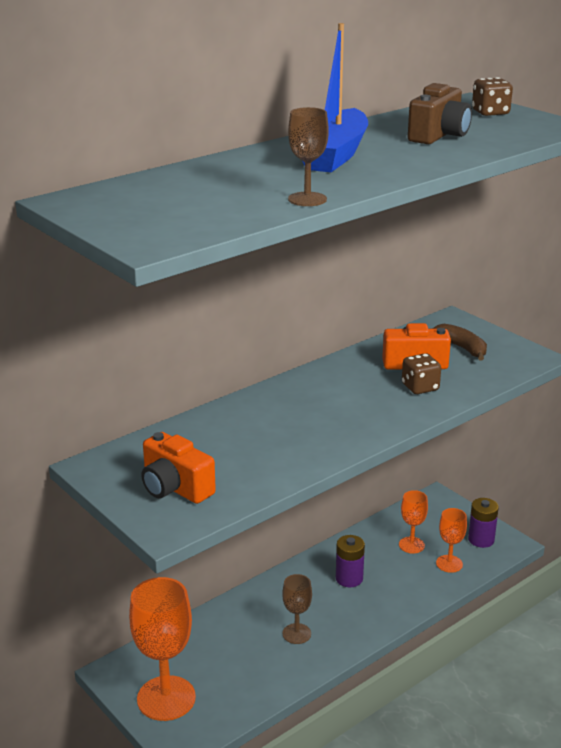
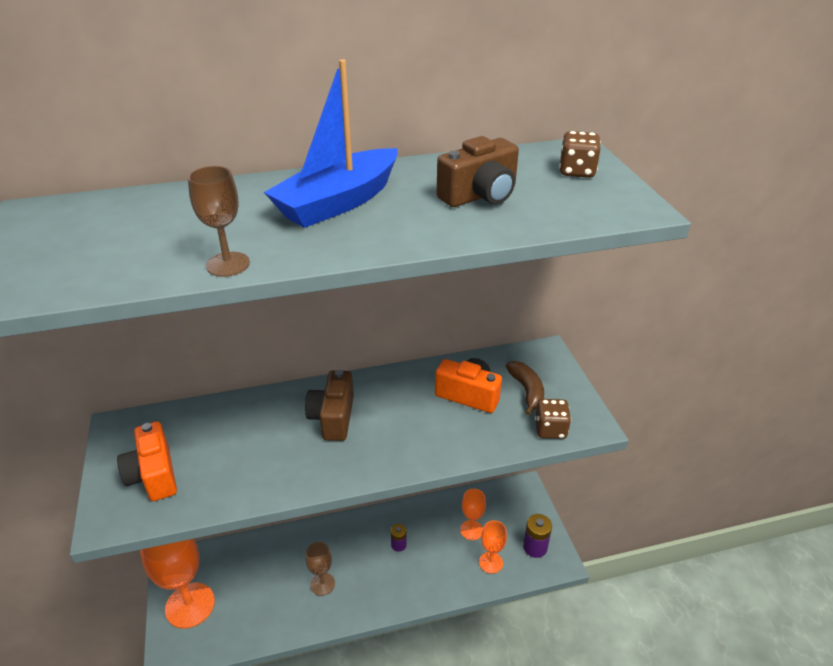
camera: 25 degrees right, 10 degrees up
(306, 406) = (333, 417): none -> brown camera
(349, 578) = (398, 545): purple battery -> purple battery, size x0.64
(420, 387) = (449, 428): brown dice -> brown dice (550, 429)

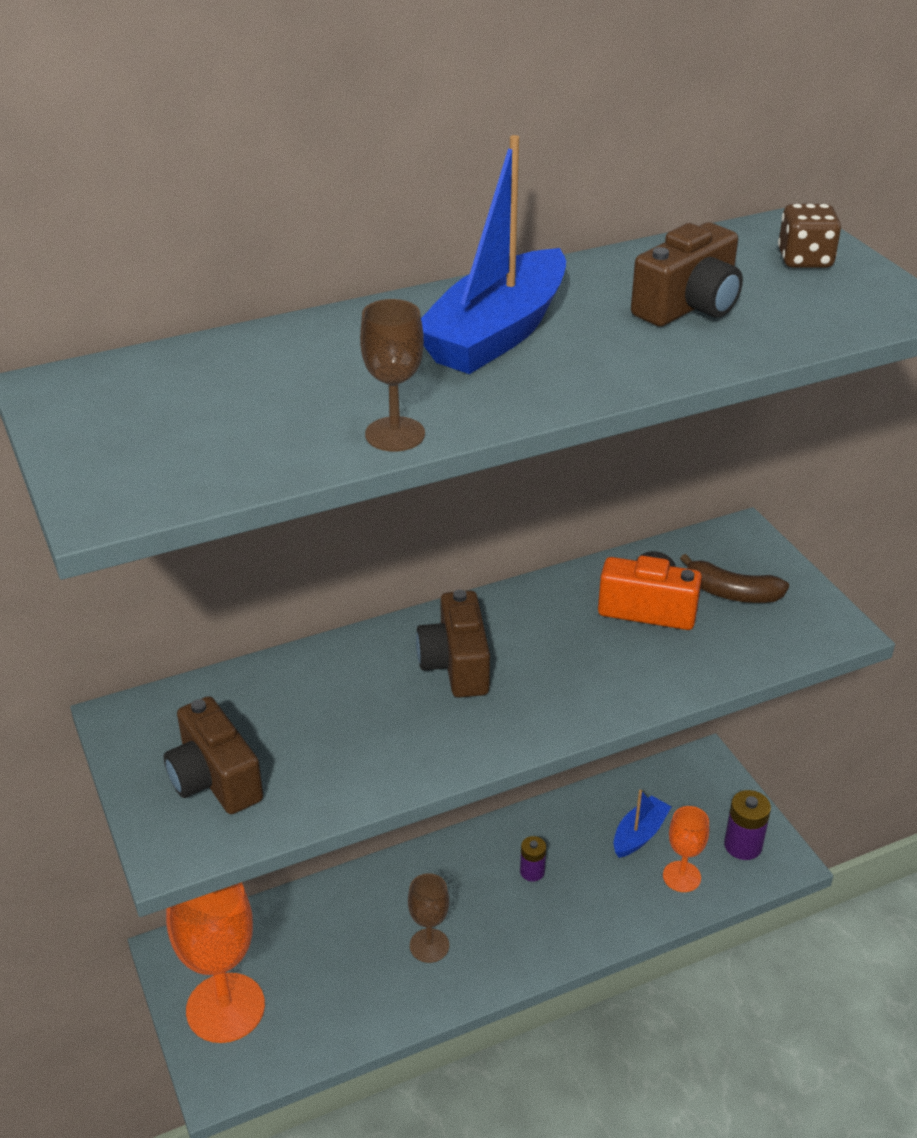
camera: 10 degrees left, 0 degrees up
(153, 475) = (214, 779): orange camera -> brown camera
(471, 530) = (639, 834): orange goblet -> blue boat
(527, 391) = (731, 593): brown banana -> brown banana turned 135 degrees clockwise
(550, 429) = (782, 642): brown dice -> none

